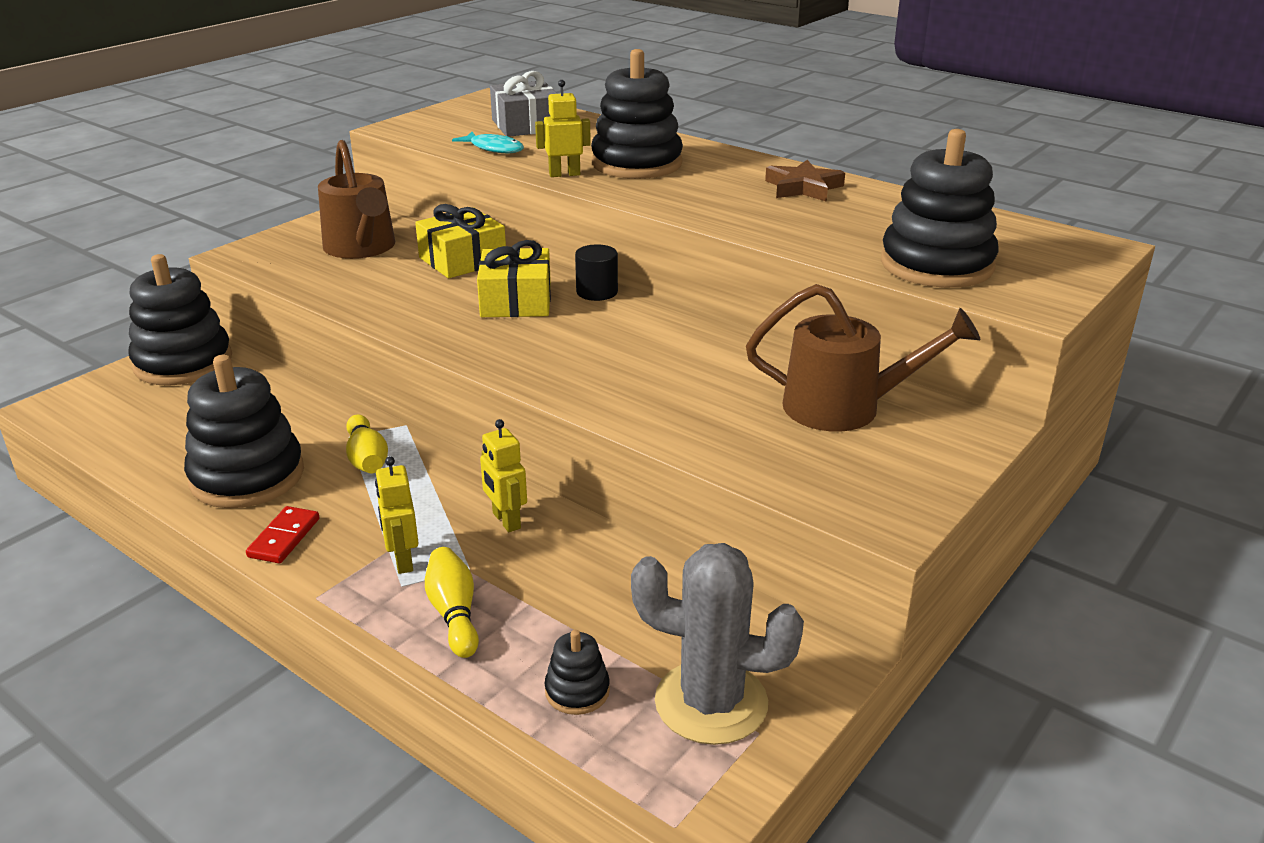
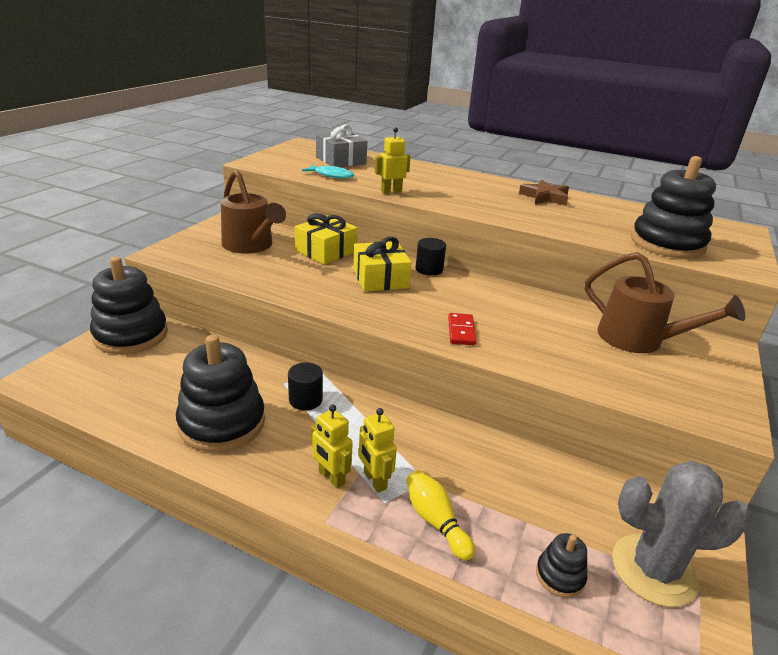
camera: 15 degrees left, 0 degrees up
(284, 538) = (275, 472): red domino -> red domino (461, 331)
(367, 458) = (305, 400): yellow bowling pin -> black cylinder
(506, 521) = (430, 439): yellow robot -> yellow robot (331, 477)
(637, 164) = (431, 184): black stacking toy -> none
(846, 407) = (639, 340): brown watering can -> brown watering can turned 45 degrees clockwise

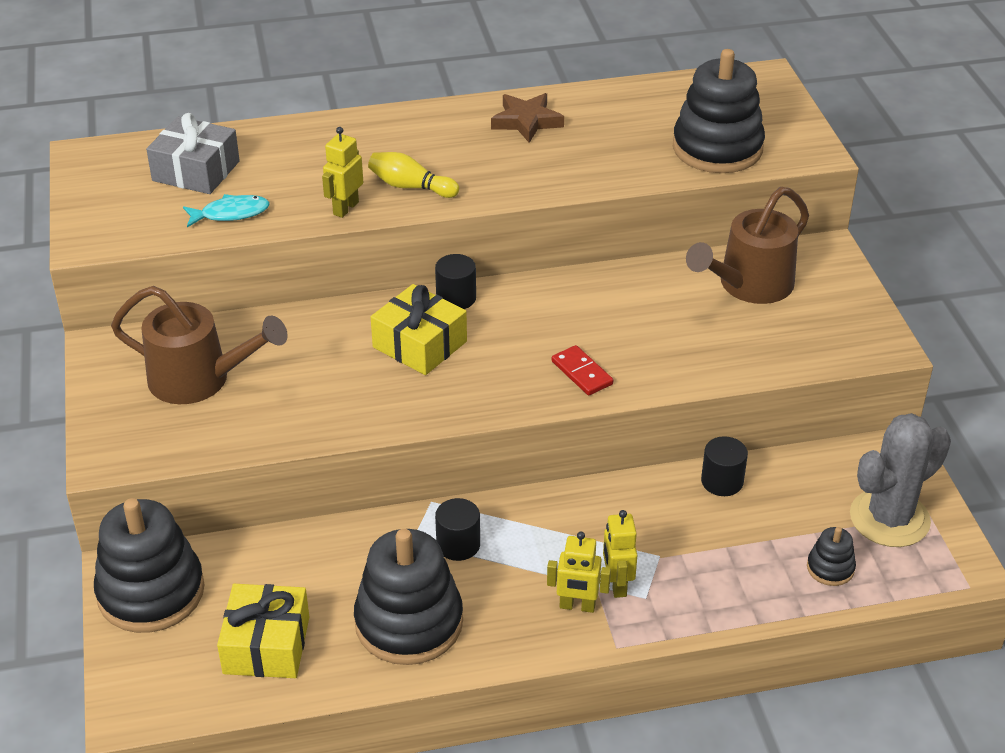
camera: 35 degrees left, 10 degrees up
(326, 251) = (304, 335): yellow gift -> yellow gift (266, 645)
(374, 481) = (617, 584): yellow robot -> yellow robot turned 60 degrees clockwise
(436, 521) = (702, 586): yellow bowling pin -> yellow bowling pin (410, 187)
(525, 461) = (722, 481): none -> black cylinder
(639, 340) = (748, 286): brown watering can -> brown watering can turned 135 degrees clockwise

